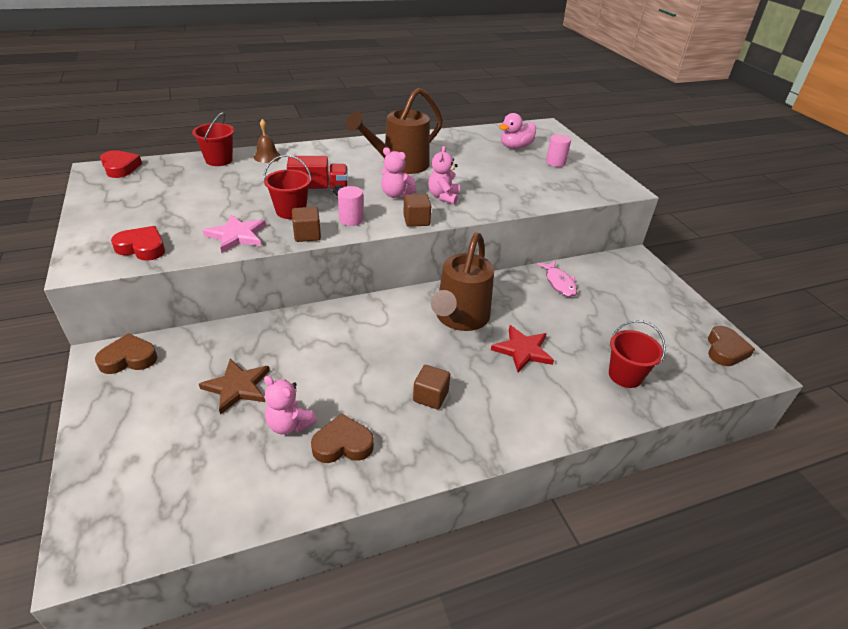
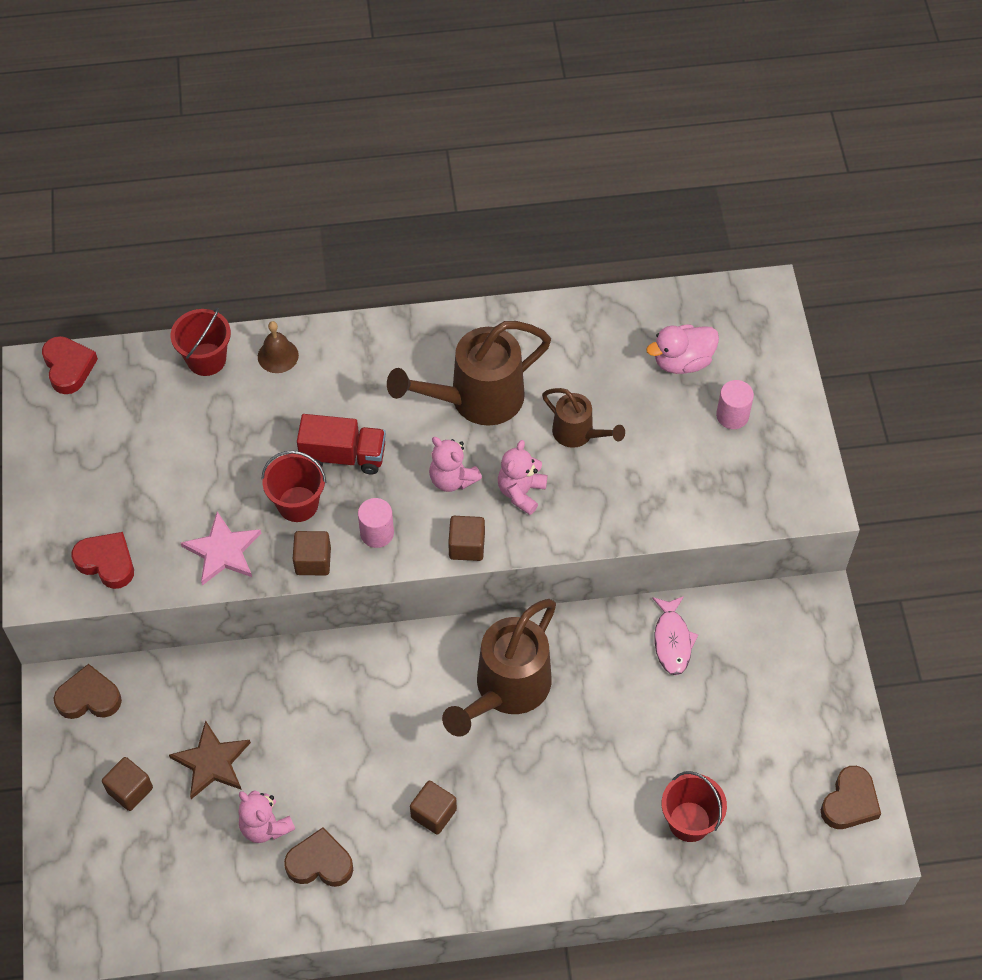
camera: 15 degrees right, 20 degrees up
(163, 415) = (130, 790): none -> brown cube
(468, 173) = (578, 434): none -> brown watering can
(522, 350) = (572, 759): red star -> none

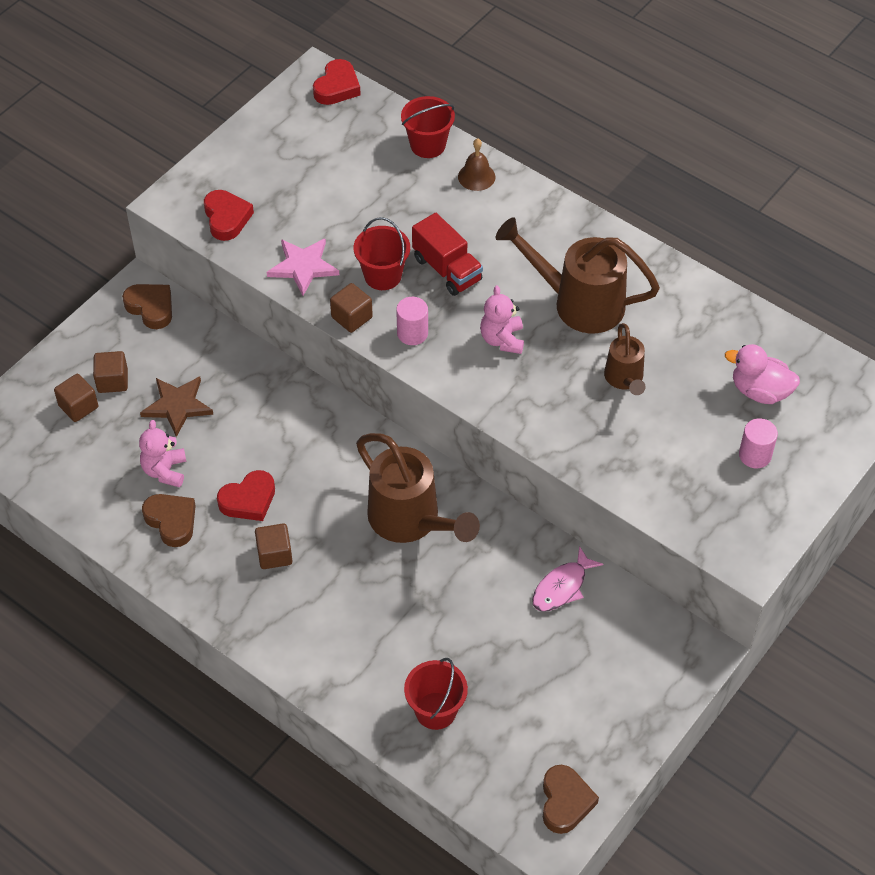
camera: 45 degrees right, 5 degrees down
(362, 788) = (248, 500): none -> red heart
(467, 546) = (462, 388): brown cube -> brown cube (78, 406)
(506, 689) = (410, 520): brown watering can -> brown watering can turned 120 degrees counterclockwise
(521, 492) = (539, 384): pink teddy bear -> none
(849, 802) = (565, 802): brown heart -> brown heart turned 75 degrees counterclockwise

